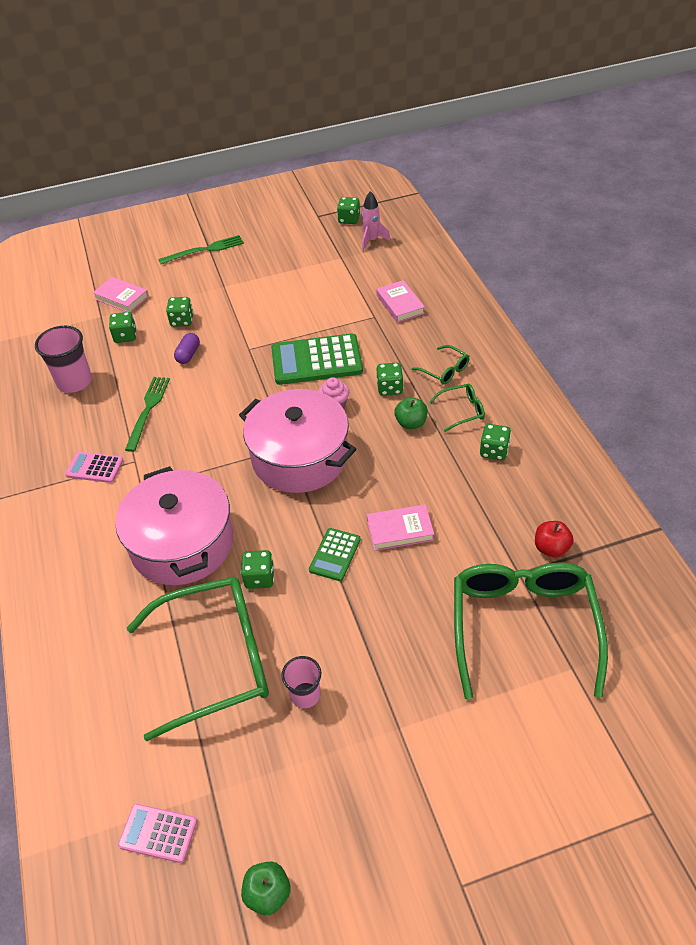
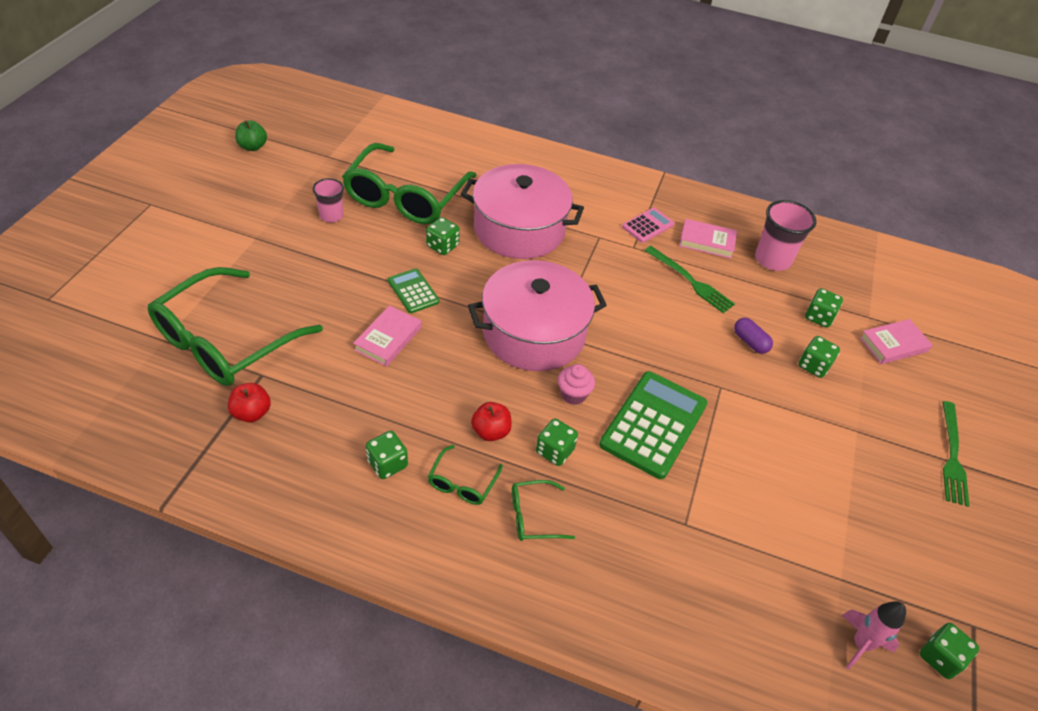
camera: 120 degrees right, 0 degrees up
(158, 833) = (334, 132): pink calculator -> none
(400, 304) = (687, 566): pink book -> pink book (706, 242)
(411, 423) = (491, 431): green apple -> red apple
(523, 626) = (225, 341): green glasses -> green glasses turned 90 degrees clockwise

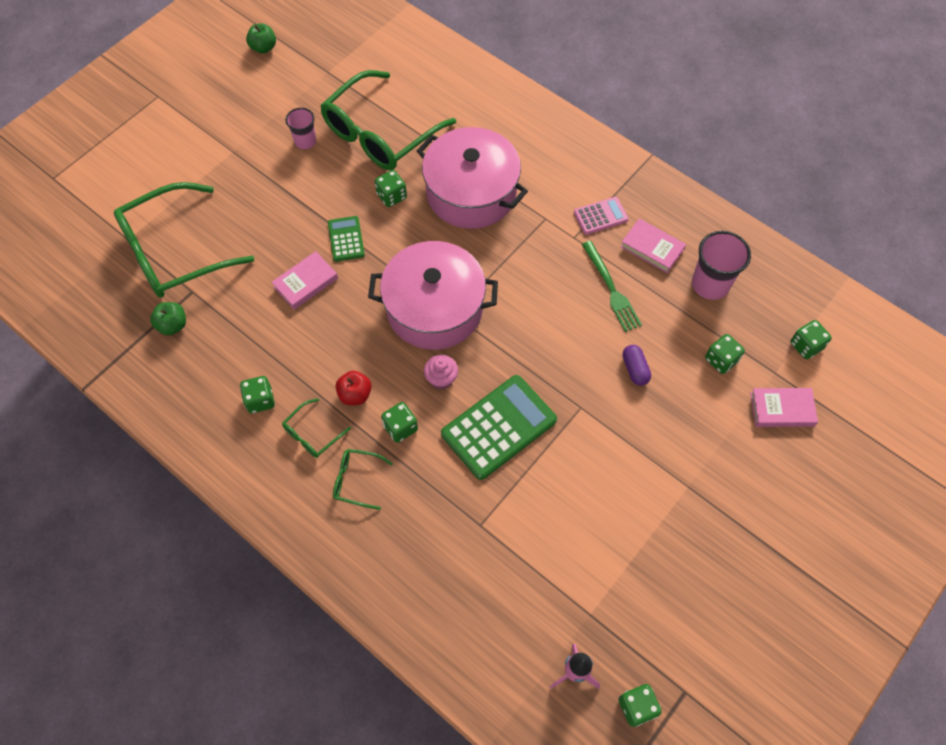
camera: 25 degrees right, 15 degrees up
(252, 413) = (173, 325): red apple -> green apple
(813, 366) = (684, 410): green dice -> green dice (806, 346)
(952, 456) = (768, 538): green fork -> none

